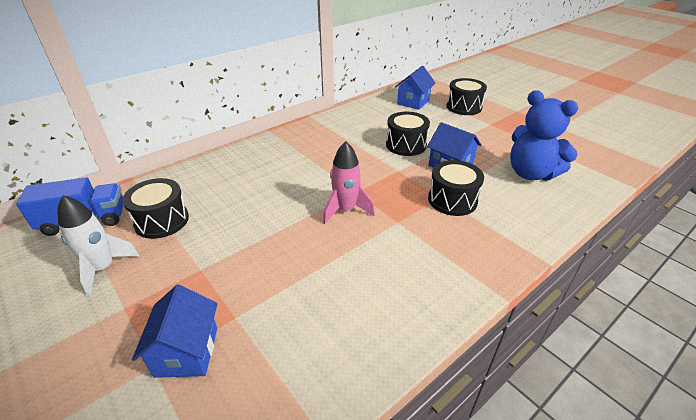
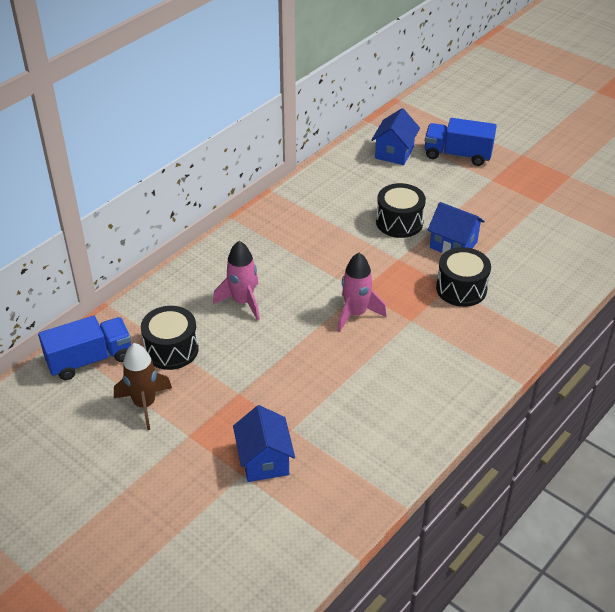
camera: 10 degrees left, 5 degrees up
(103, 268) = (144, 404): white rocket -> brown rocket
(247, 189) = (243, 302): none -> pink rocket
(464, 107) = (457, 155): black drum -> blue truck
(530, 173) = (539, 246): blue teddy bear -> none

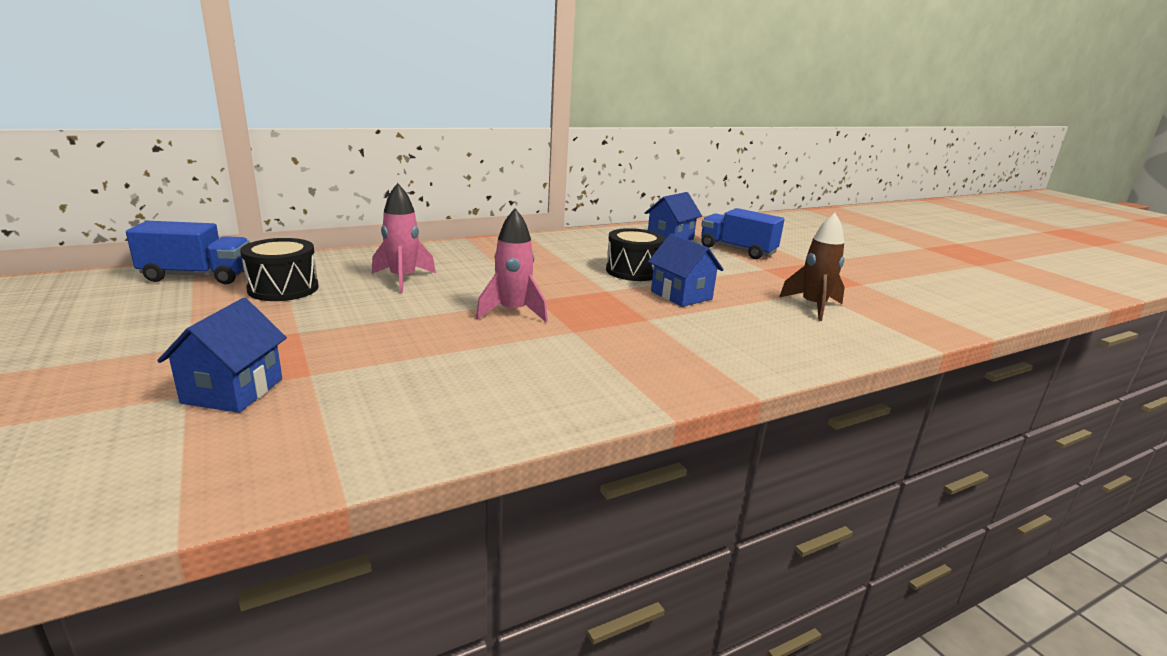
camera: 20 degrees right, 20 degrees down
(144, 404) = (189, 314): brown rocket -> brown rocket (813, 306)
(461, 289) = (661, 324): black drum -> none

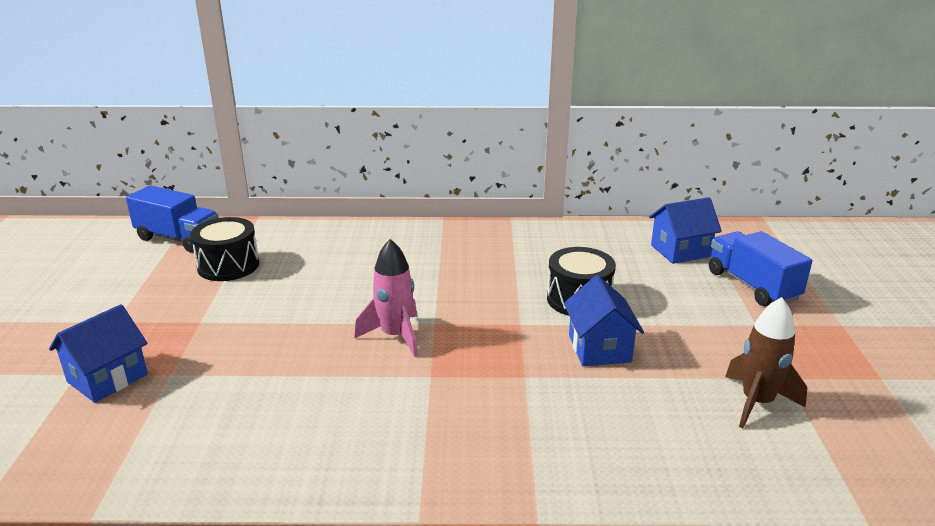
camera: 30 degrees right, 5 degrees up
(403, 279) = (334, 270): pink rocket -> none

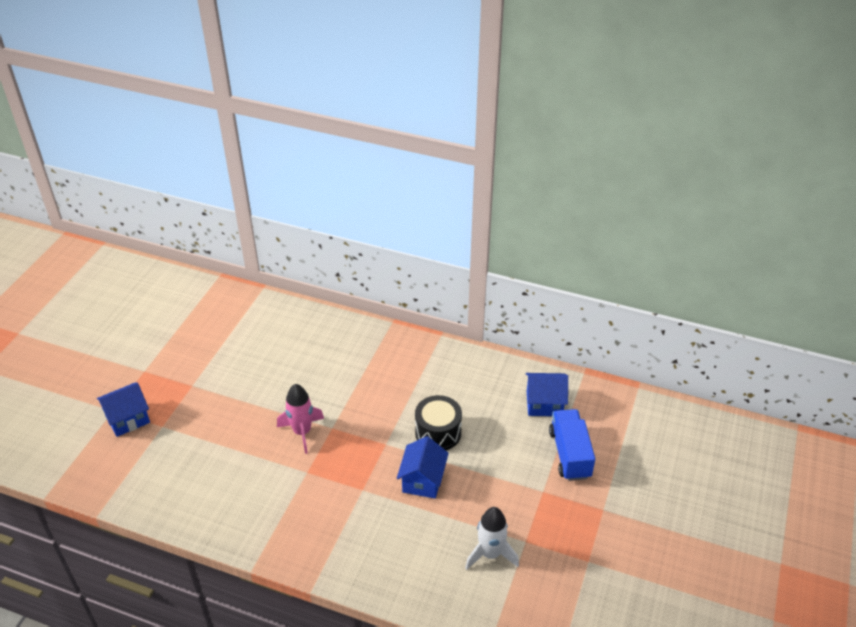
camera: 20 degrees right, 15 degrees up
(178, 239) = (204, 297): blue truck -> none
(228, 265) = (227, 335): black drum -> none
(757, 402) = (490, 554): brown rocket -> white rocket

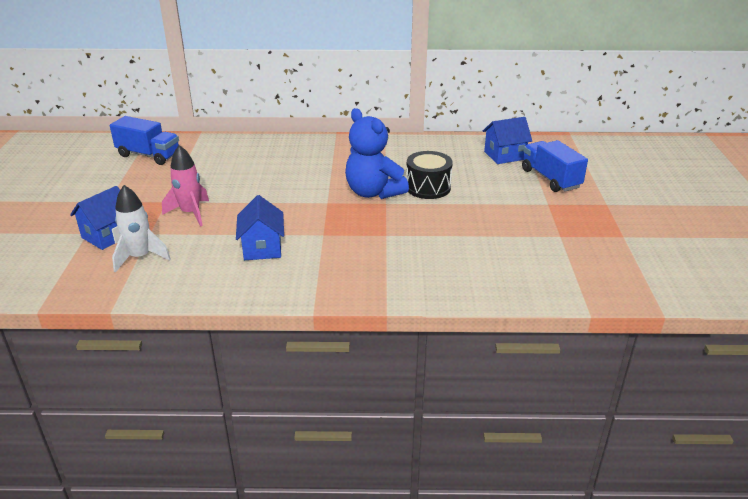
camera: 20 degrees left, 10 degrees down
(203, 312) = (149, 155): none -> blue truck
(302, 432) = (300, 210): pink rocket -> pink rocket (190, 213)
(382, 425) = (373, 192): none -> blue teddy bear
(423, 480) = (438, 218): blue house -> blue house (262, 248)
(490, 554) = (537, 250): white rocket -> white rocket (140, 257)

